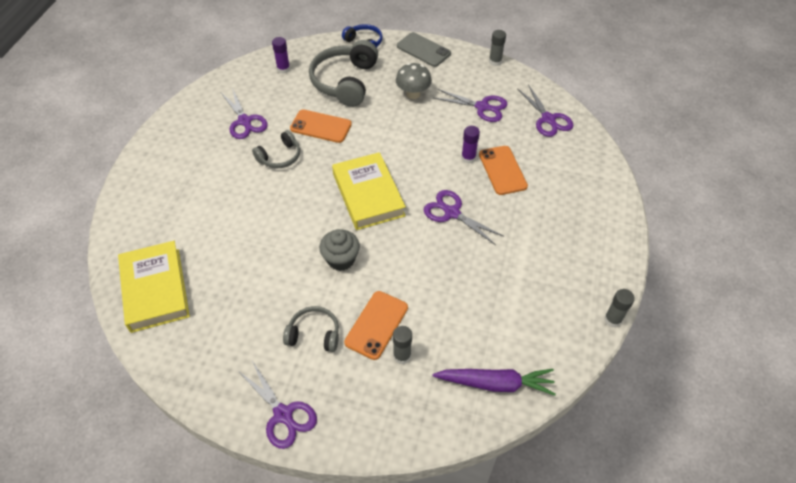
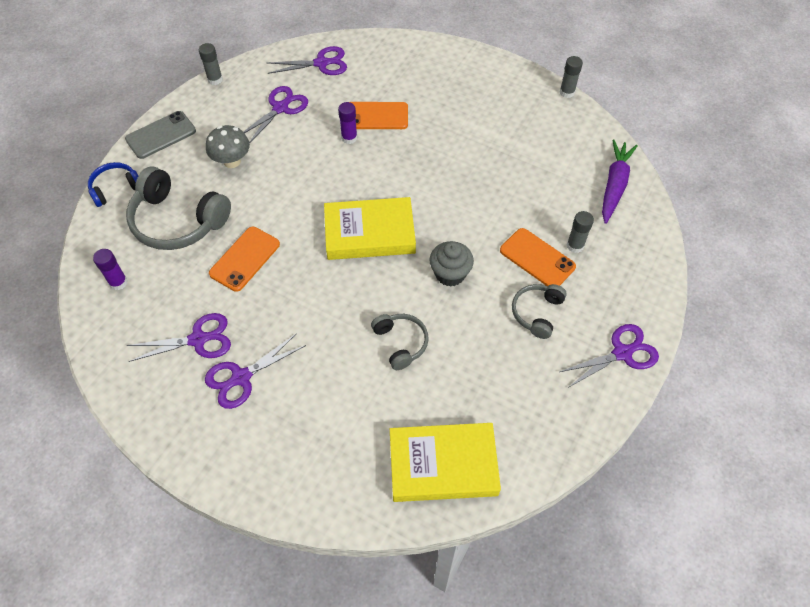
camera: 75 degrees left, 5 degrees up
(280, 157) = (278, 308): grey headphones -> grey headphones (401, 343)
(452, 213) = (418, 169): purple scissors -> purple scissors (241, 377)

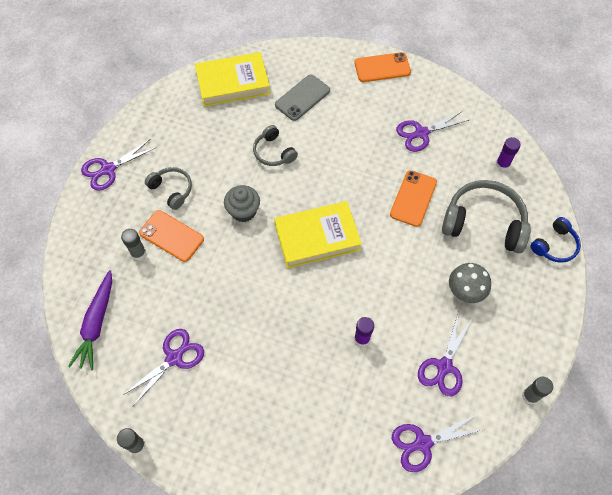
camera: 170 degrees right, 5 degrees up
(161, 135) = (547, 311): grey phone -> grey phone (302, 98)
(241, 377) = (380, 113): purple scissors -> purple scissors (174, 358)
(376, 116) = (341, 372): orange phone -> orange phone (382, 67)
(537, 313) = (172, 190): grey headphones -> grey headphones turned 60 degrees counterclockwise

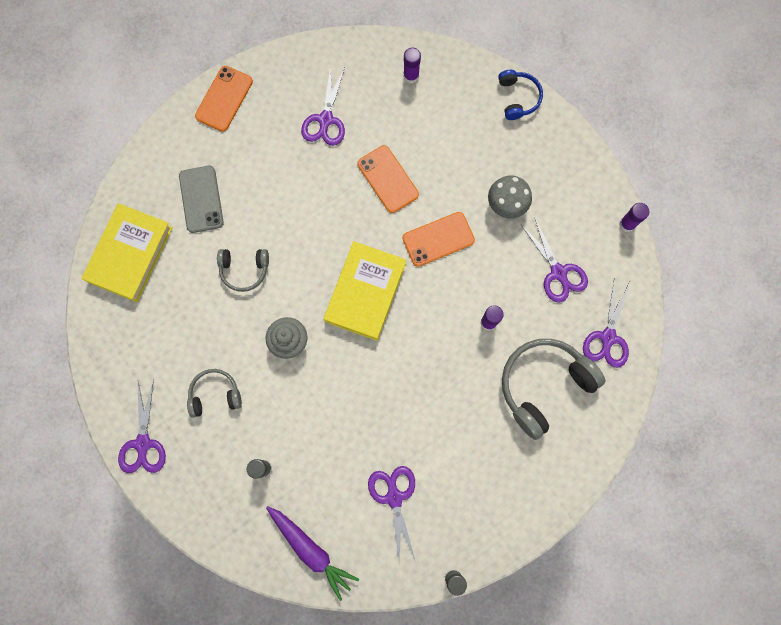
camera: 55 degrees left, 15 degrees up
(171, 236) = (267, 426): orange phone -> orange phone (438, 239)
(484, 222) = (455, 138): grey headphones -> grey headphones (543, 385)
(530, 396) = (627, 224): grey glue stick -> purple glue stick

